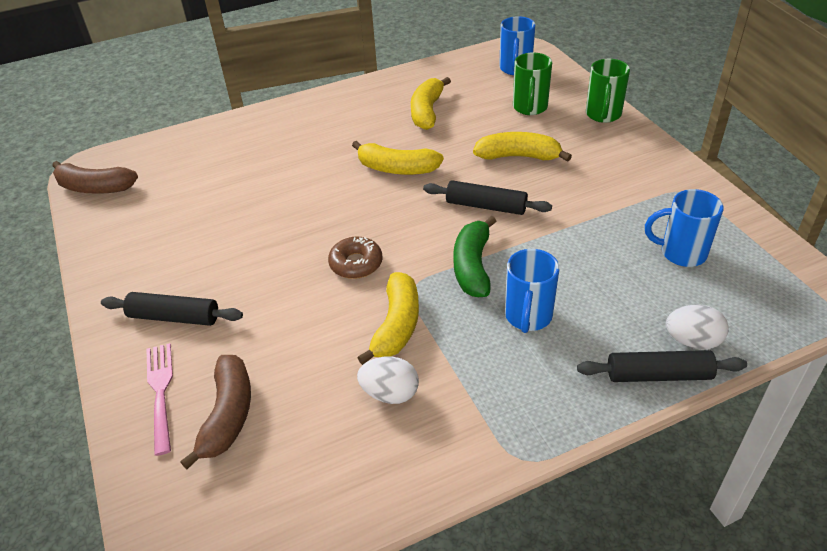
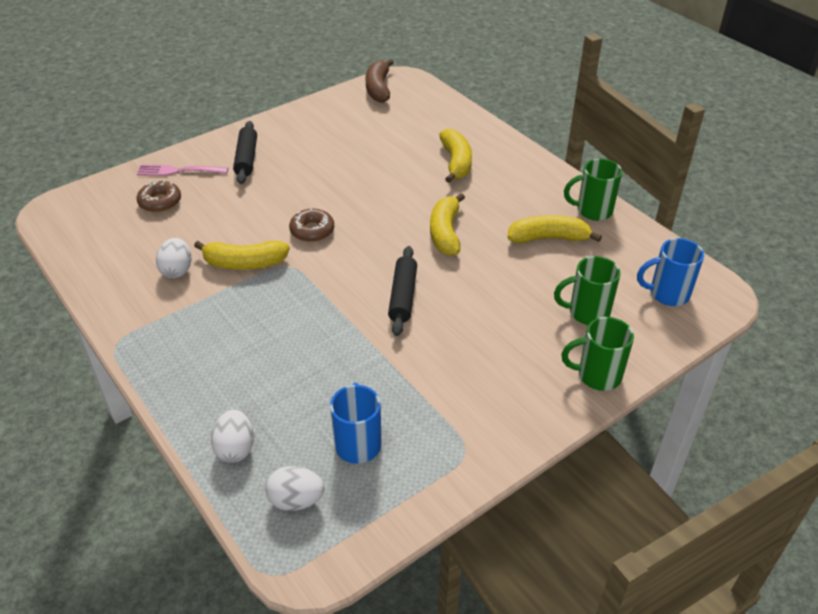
camera: 75 degrees right, 0 degrees up
(161, 393) = (179, 171): pink fork -> pink fork turned 150 degrees counterclockwise
(228, 415) = (160, 202): brown banana -> brown donut
(397, 84) = (592, 211): none -> green mug
(472, 266) = (318, 297): green banana -> none
(518, 156) = (490, 312): yellow banana -> yellow banana (456, 163)
(528, 317) = (259, 336): blue mug -> none
(658, 375) = (195, 423): black rolling pin -> none
(753, 298) = (296, 500): none -> white egg

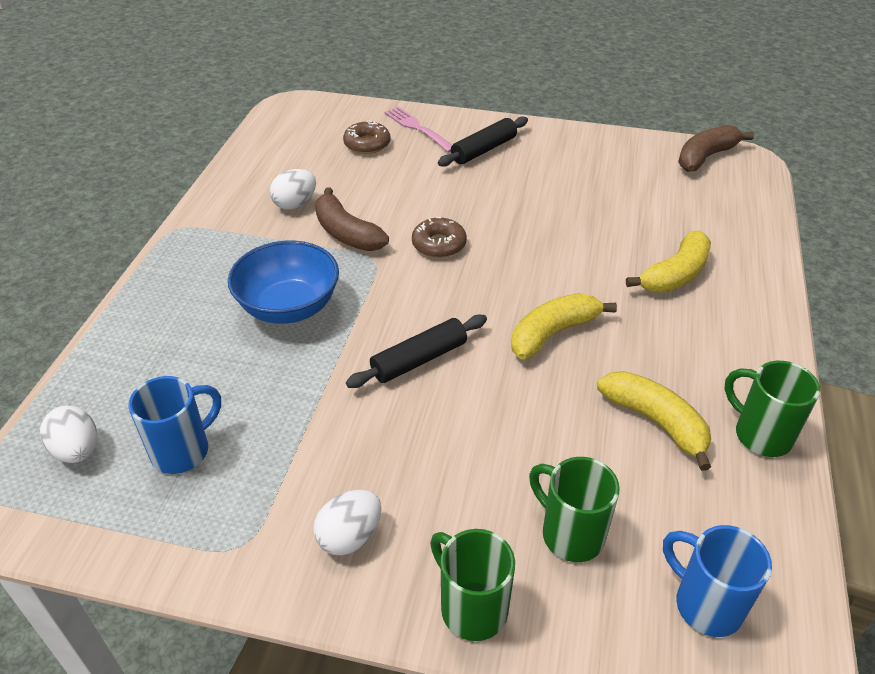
camera: 50 degrees right, 0 degrees up
(235, 448) = (112, 371): white egg -> white egg (350, 537)
(244, 263) = (346, 233): yellow banana -> brown banana
(283, 328) = (289, 307): none -> blue bowl

